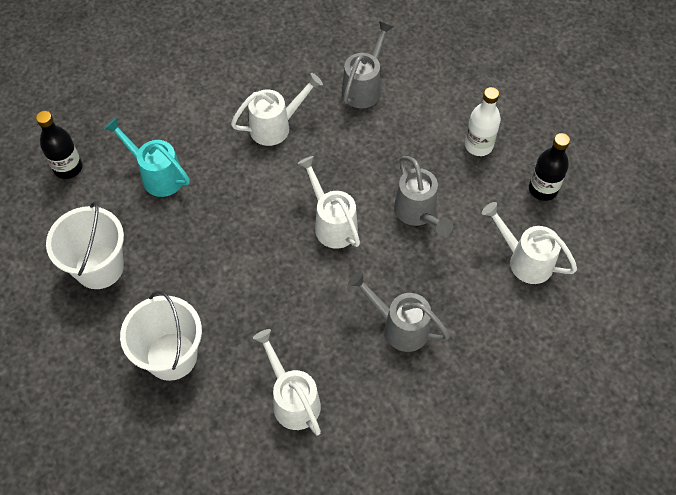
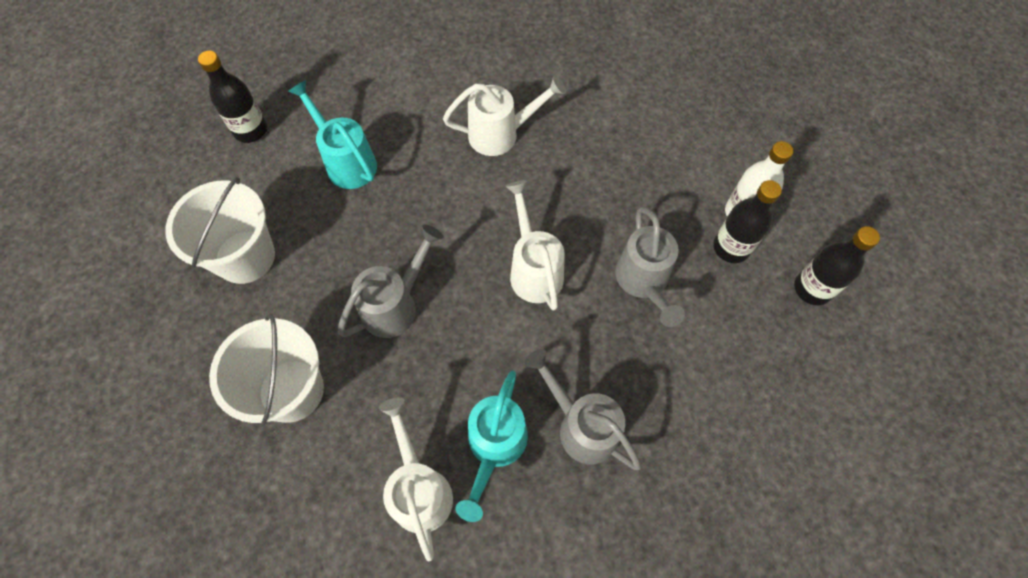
camera: 15 degrees right, 5 degrees up
(339, 356) = (494, 446): none -> turquoise watering can
(364, 87) = (619, 110): grey watering can -> grey watering can (395, 305)
(476, 173) = (731, 247): none -> black bottle
(525, 260) = (766, 378): white watering can -> none

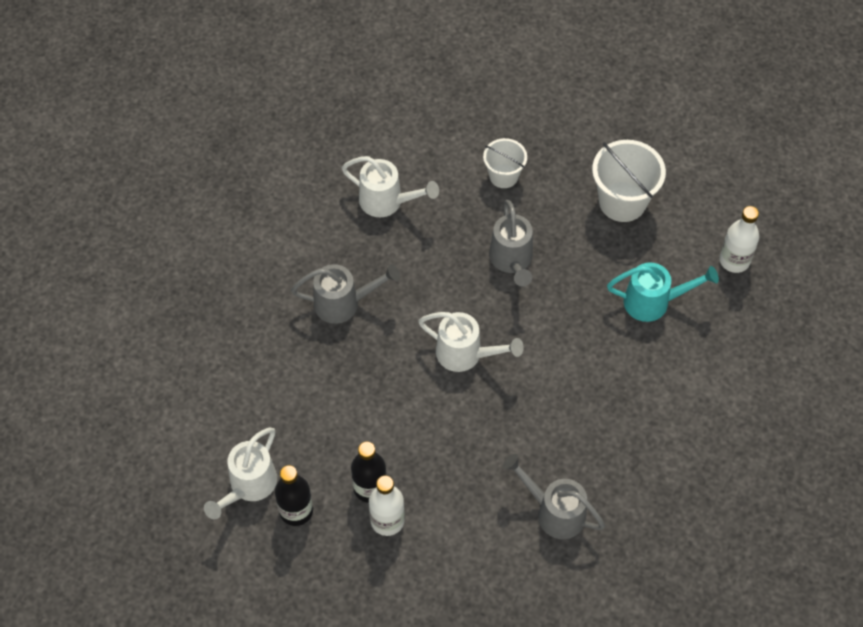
camera: 130 degrees right, 5 degrees down
(251, 130) = (734, 260): black bottle -> white bottle
(291, 390) = (503, 176): white bucket -> white bucket, size x0.61
(494, 446) = (375, 252): turquoise watering can -> none
(501, 134) = (594, 415): white watering can -> white watering can (249, 486)
(643, 282) = (397, 412): grey watering can -> grey watering can (554, 512)

